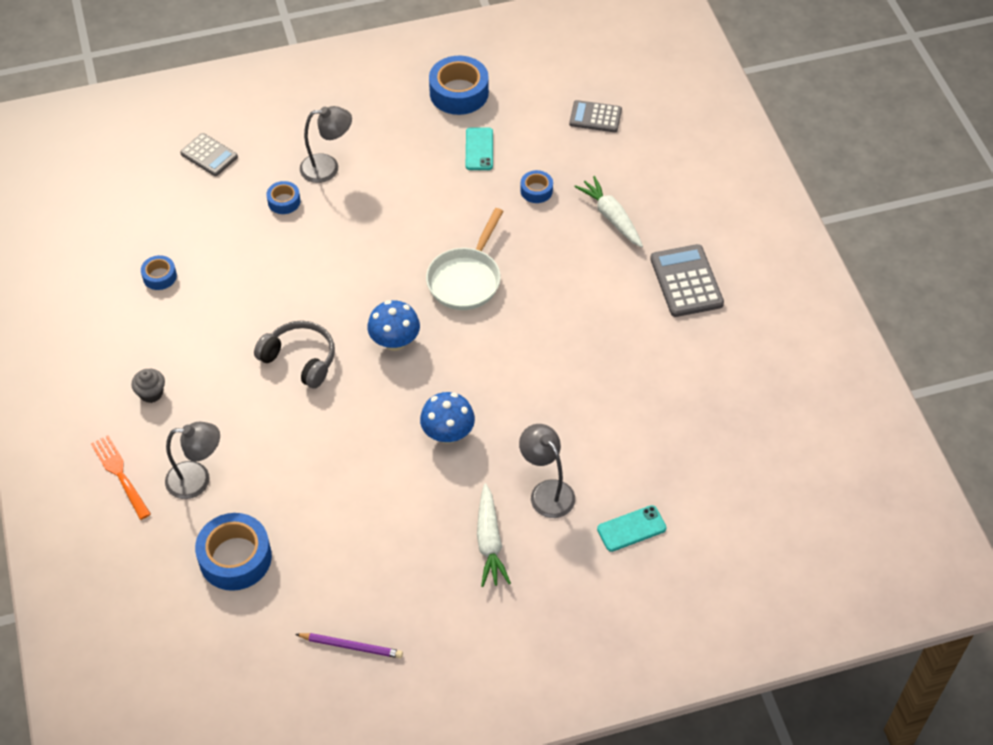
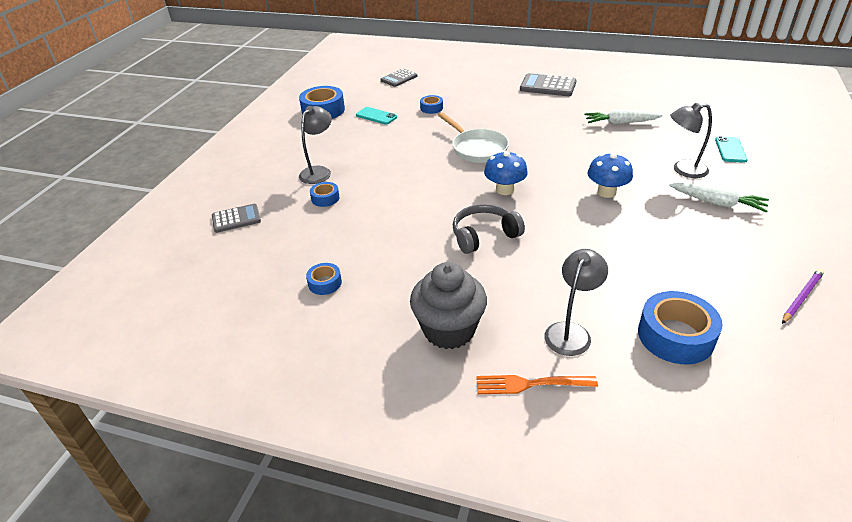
camera: 55 degrees left, 15 degrees down
(151, 393) = (449, 330): grey cupcake -> grey cupcake, size x2.15
(611, 217) = (478, 93): white carrot -> white carrot (620, 123)

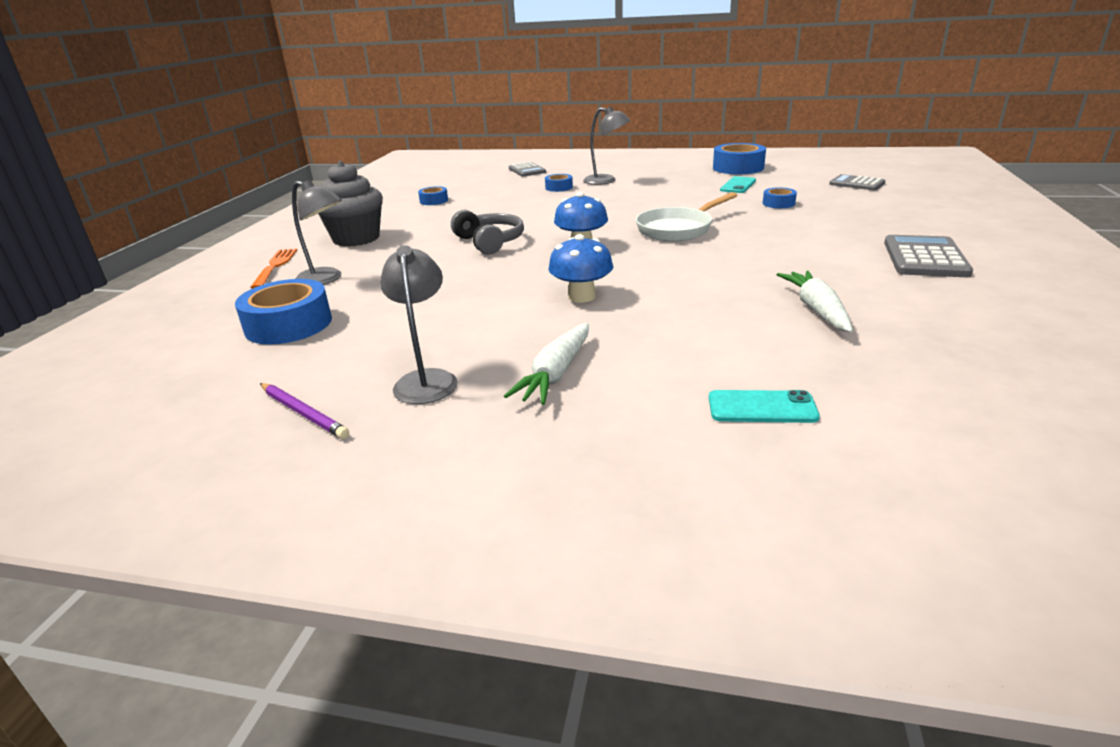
camera: 85 degrees right, 10 degrees down
(683, 170) = (661, 353): grey lamp -> grey lamp (426, 380)

